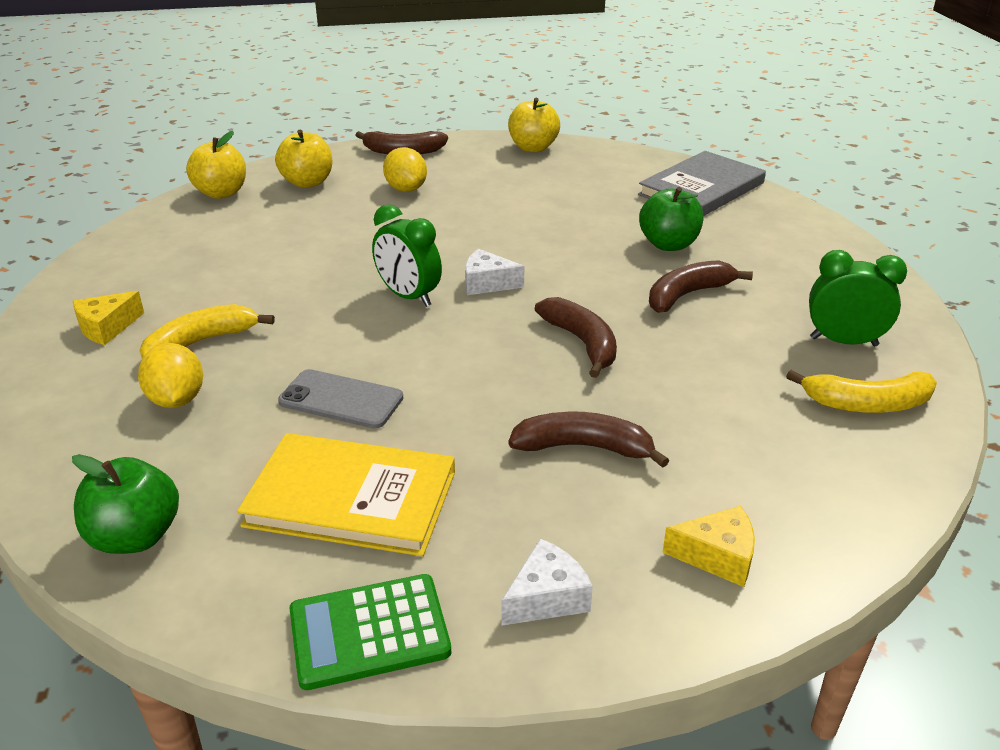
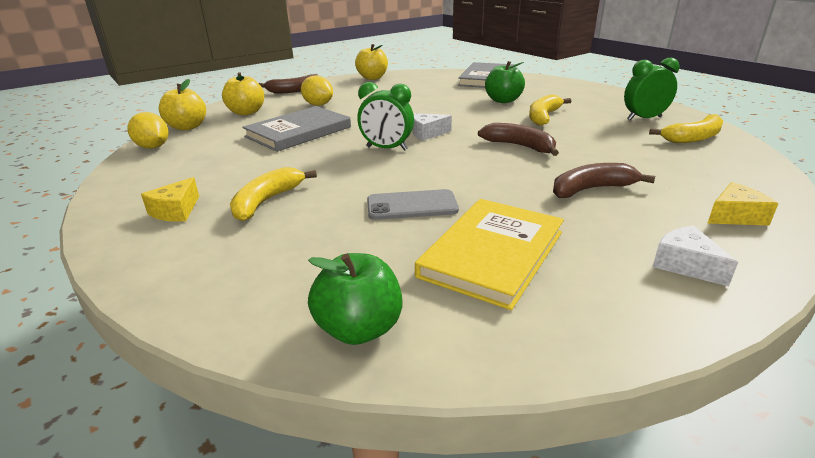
camera: 25 degrees left, 5 degrees down
(177, 400) = (287, 236): yellow lemon -> yellow lemon (153, 147)
(335, 236) = (298, 132): none -> grey book
(351, 499) = (492, 254): yellow book -> yellow book turned 45 degrees counterclockwise
(369, 632) = (613, 324): green calculator -> none
(546, 597) = (685, 265): white cheese -> white cheese turned 60 degrees counterclockwise
(687, 295) = (543, 117): brown banana -> yellow banana

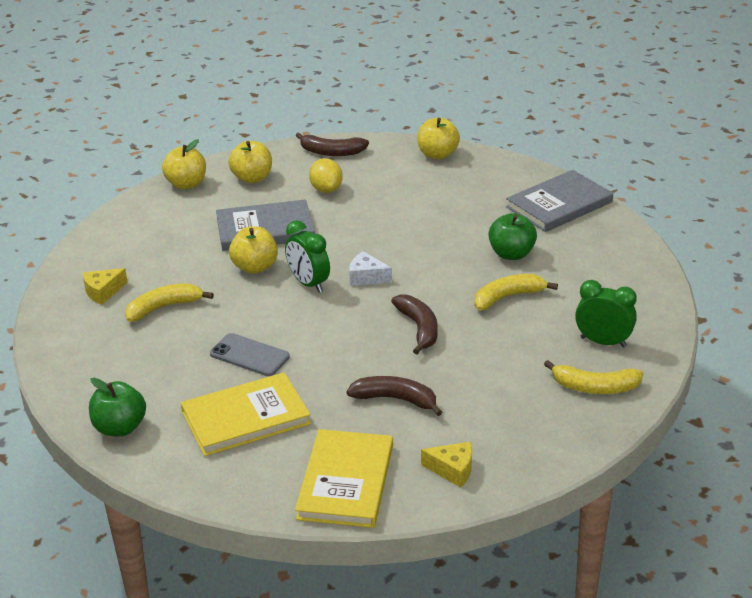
camera: 35 degrees right, 5 degrees up
(153, 147) = (140, 205): yellow lemon -> none
(323, 152) = (255, 267): none -> yellow apple
(685, 265) = (345, 482): white cheese -> yellow book

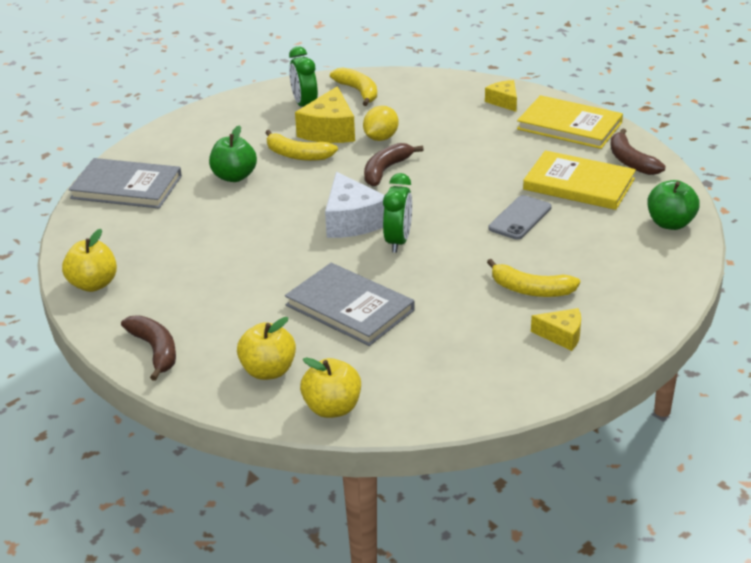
camera: 130 degrees left, 0 degrees up
(249, 355) = (520, 218): grey phone -> grey phone turned 45 degrees clockwise
(255, 267) = (413, 279): yellow apple -> none
(326, 189) = (237, 313): yellow lemon -> yellow lemon (381, 138)
(345, 482) = (569, 126): yellow book -> yellow book turned 60 degrees clockwise
(366, 277) = (352, 221): white cheese -> white cheese, size x1.73
(395, 399) = (473, 144): brown banana -> brown banana (631, 161)
(532, 333) = (329, 130): none -> yellow cheese

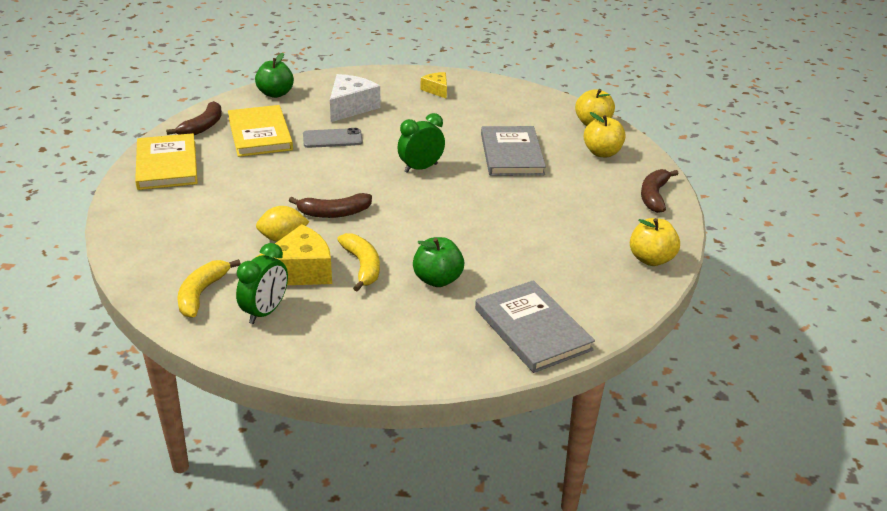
camera: 135 degrees left, 0 degrees up
(352, 221) = (421, 195): white cheese -> white cheese (350, 107)
(503, 101) = (148, 208): yellow cheese -> none
(531, 289) = (408, 110): yellow banana -> none

